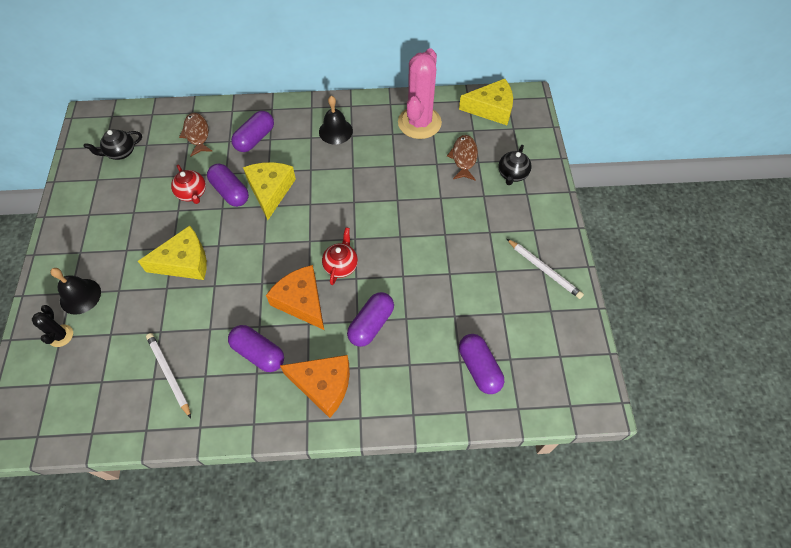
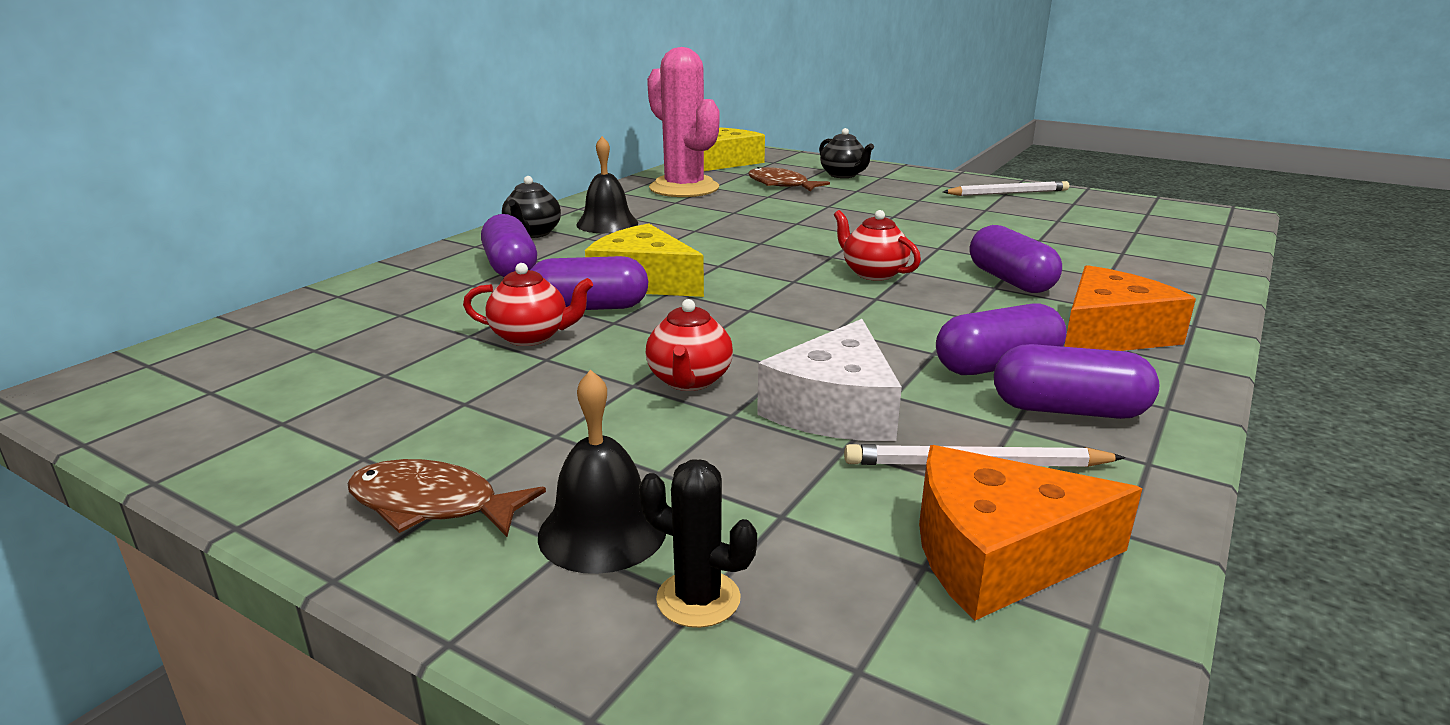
camera: 55 degrees left, 35 degrees down
(121, 153) = (272, 378): black teapot -> black teapot (533, 233)
(184, 262) = (689, 381): yellow cheese -> red teapot
(188, 316) = (835, 408): none -> white cheese
(197, 134) = (399, 303): brown fish -> brown fish (432, 505)
(301, 301) = (913, 311): orange cheese -> orange cheese (998, 555)
(479, 368) = (1141, 246): purple capsule -> purple capsule (1068, 410)

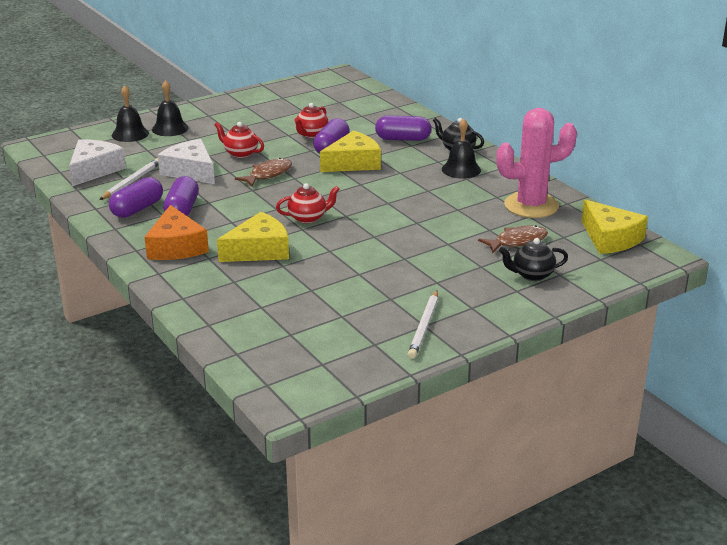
camera: 115 degrees right, 5 degrees up
(432, 505) = (208, 112): brown fish -> brown fish (268, 174)
(698, 599) = (130, 134): black cactus -> black bell
(998, 555) = (94, 170): orange cheese -> white cheese
(1010, 280) = (259, 250): purple capsule -> yellow cheese

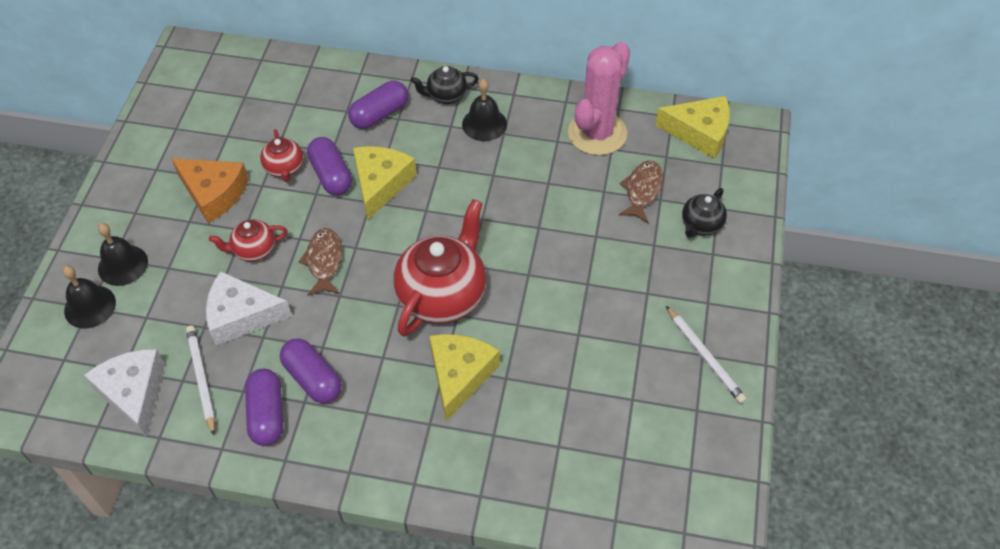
camera: 45 degrees left, 25 degrees up
(176, 247) = (380, 435): orange cheese -> orange cheese (214, 193)
(308, 218) = (443, 295): red teapot -> red teapot, size x1.98

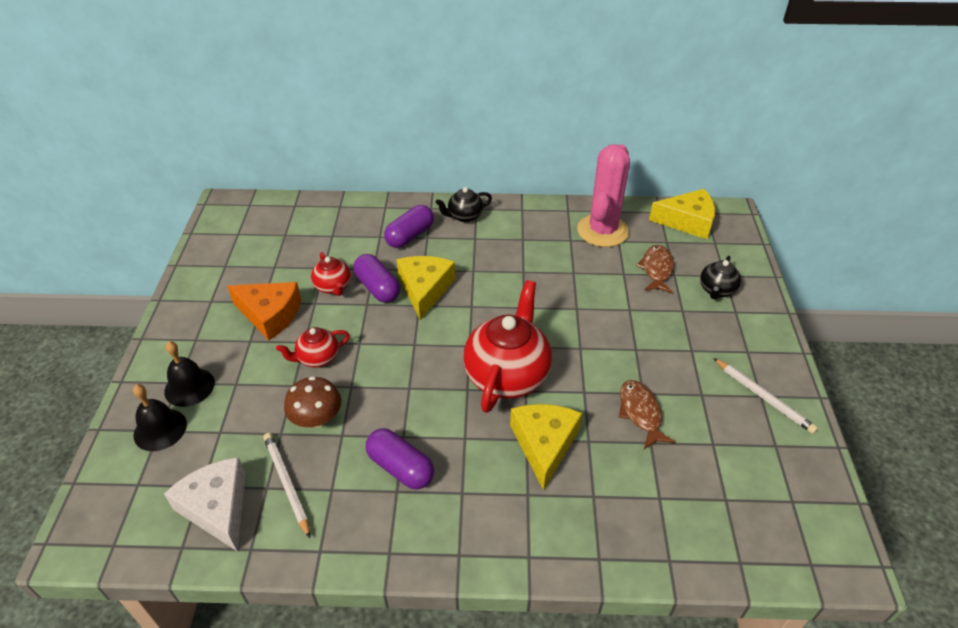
camera: 10 degrees left, 10 degrees down
(241, 315) = (316, 418): white cheese -> brown mushroom
(267, 414) = (361, 509): purple capsule -> none
(324, 261) = (387, 360): brown fish -> brown fish (640, 413)
(484, 124) = (504, 234): black bell -> none

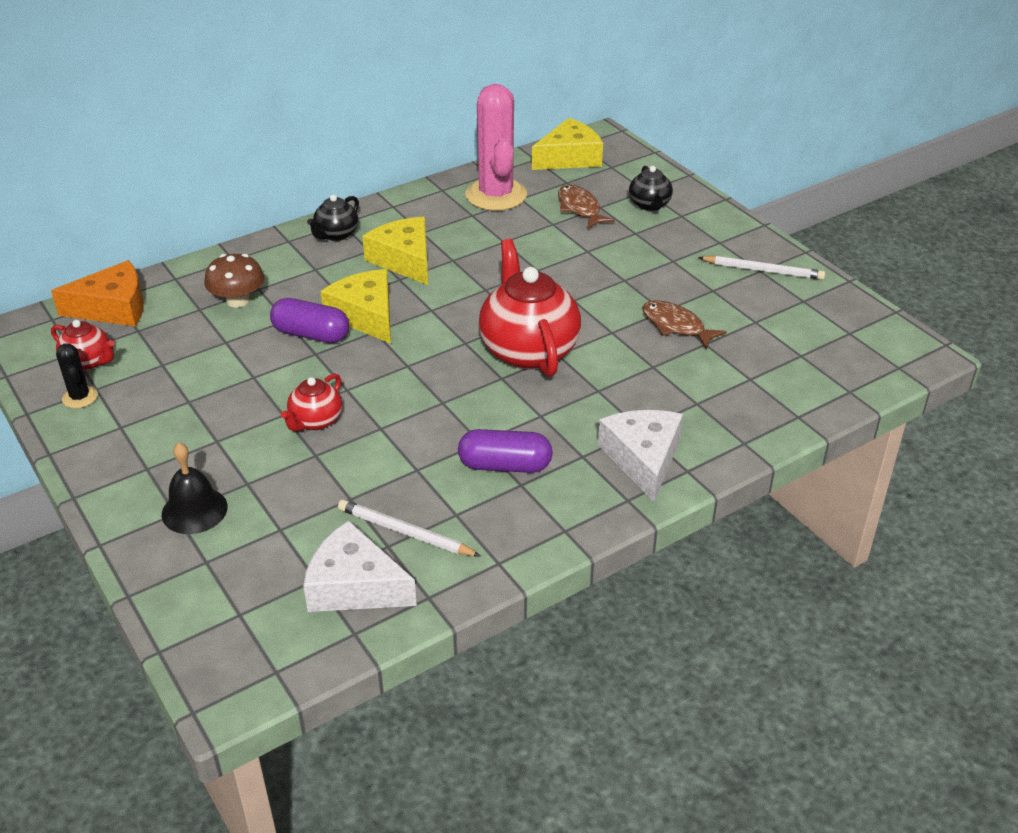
camera: 35 degrees left, 5 degrees down
(160, 429) = (206, 560): black bell -> none
(211, 268) = (80, 397): none -> black cactus
(270, 315) = (212, 408): orange cheese -> orange cheese (113, 308)
(316, 418) = (374, 469): brown mushroom -> brown mushroom (238, 300)
(333, 287) = (258, 354): red teapot -> red teapot (88, 362)
(410, 236) = (294, 275): purple capsule -> none
(504, 523) = (643, 458): none -> white cheese
(544, 444) = (617, 386): yellow cheese -> yellow cheese (404, 260)

